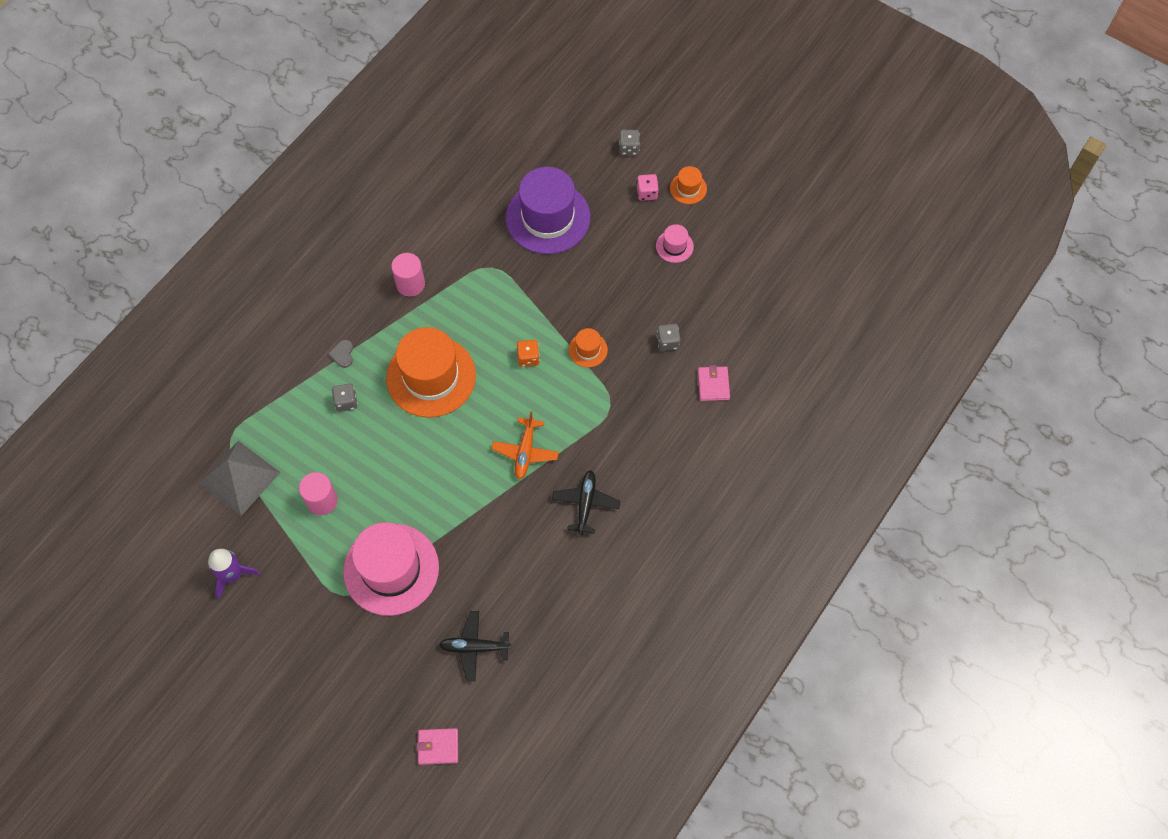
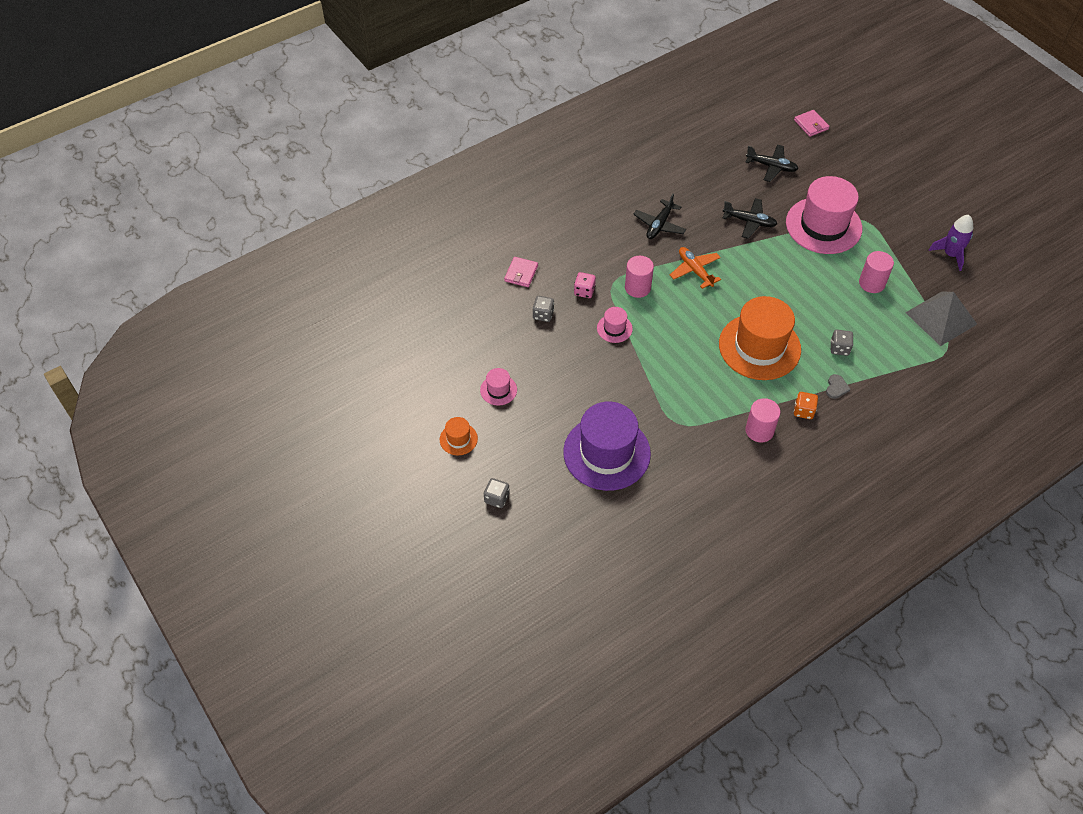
camera: 160 degrees left, 10 degrees down
(438, 746) = (811, 125): pink wallet -> pink wallet turned 45 degrees clockwise
(481, 545) = (749, 221): none -> black plane
(525, 451) = (695, 270): orange plane -> orange plane turned 60 degrees counterclockwise
(528, 358) = (669, 337): orange dice -> orange dice (803, 411)
(581, 408) = (637, 287): none -> pink cylinder
(588, 350) = (614, 328): orange hat -> pink hat
(647, 193) = (500, 447): pink dice -> pink dice (584, 291)

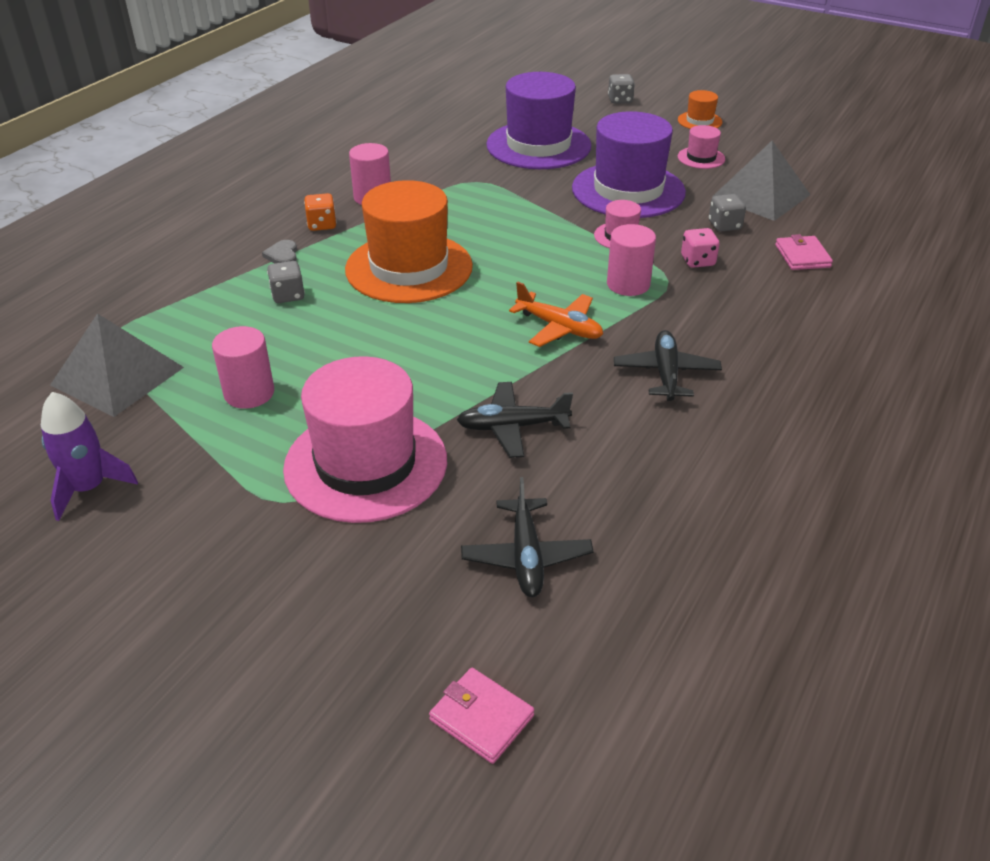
camera: 155 degrees right, 15 degrees down
(495, 333) = (761, 196): none -> grey pyramid
(577, 372) = (628, 190): none -> purple hat
(771, 166) = (526, 556): black plane -> black plane turned 90 degrees counterclockwise

